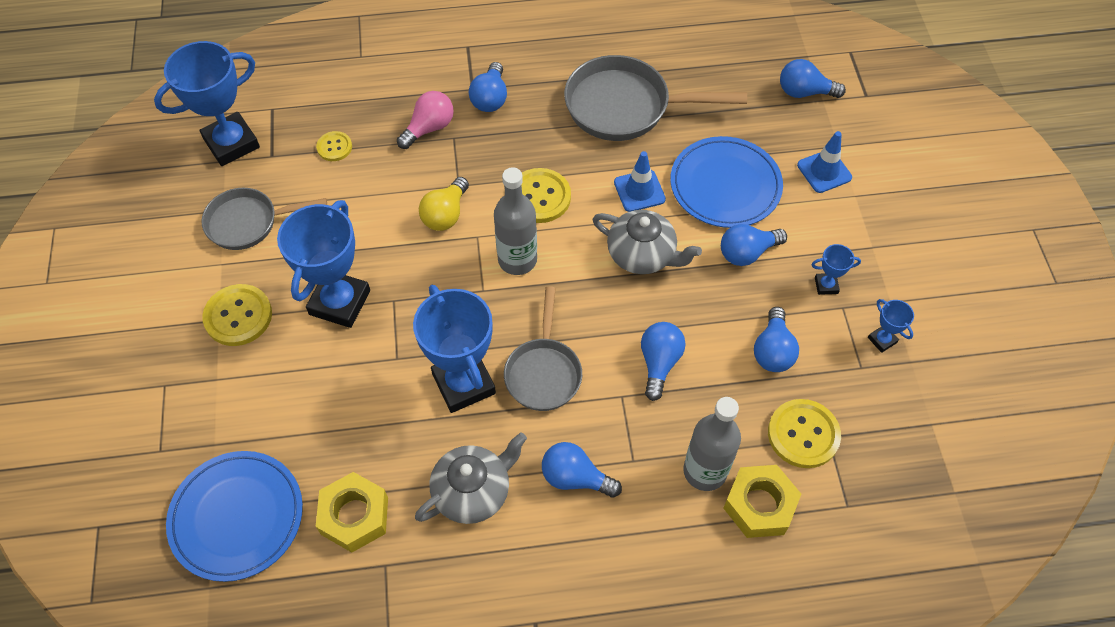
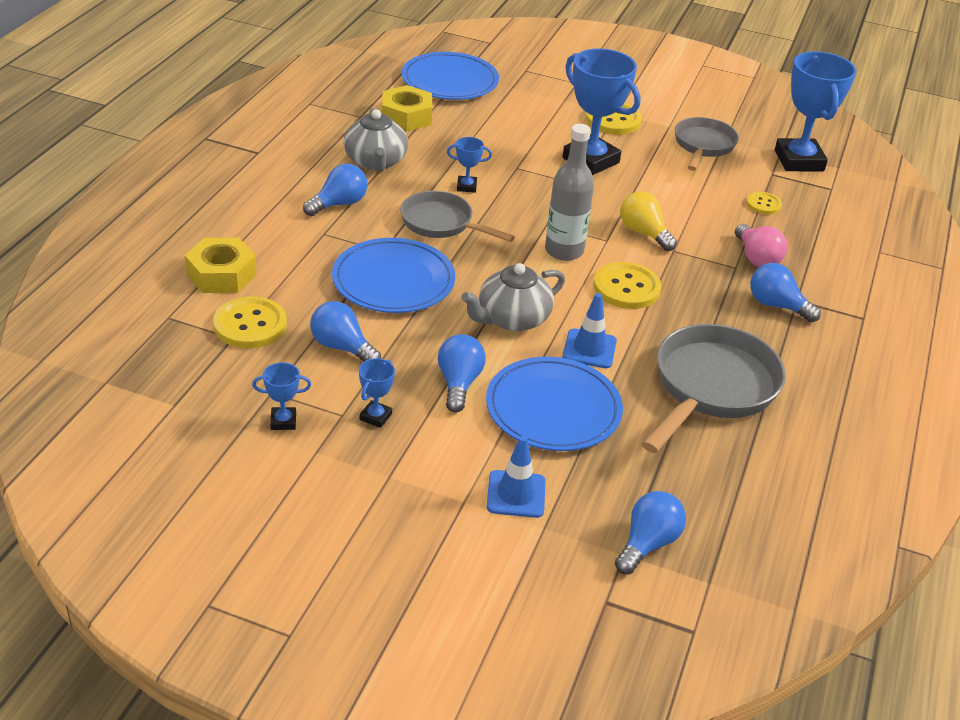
camera: 115 degrees right, 20 degrees down
(464, 384) = (466, 186): blue trophy -> blue trophy, size x0.44
(659, 363) = (393, 281): blue light bulb -> blue plate
(705, 471) = (278, 261): grey bottle -> none

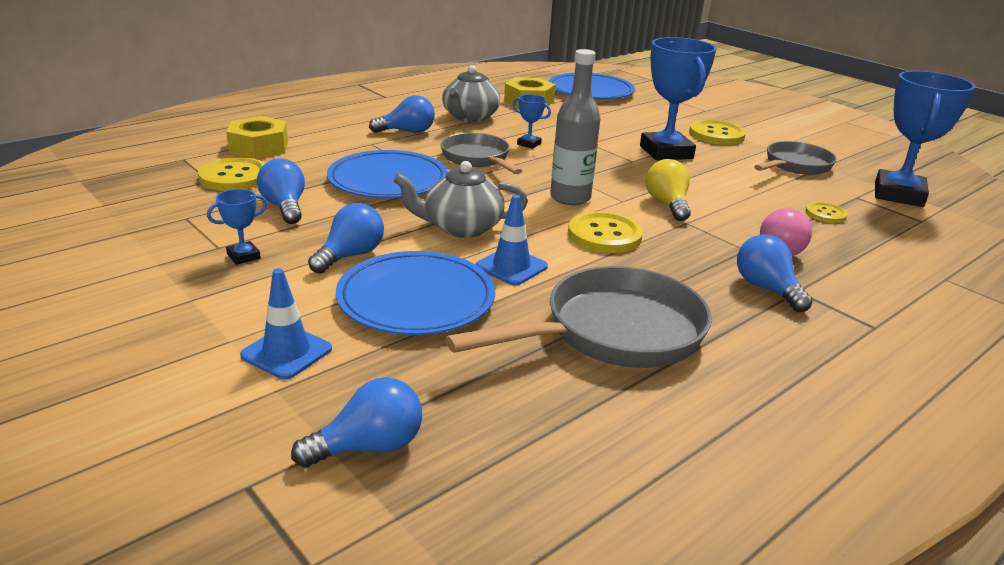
camera: 30 degrees right, 10 degrees down
(283, 421) = (164, 237): blue trophy -> none

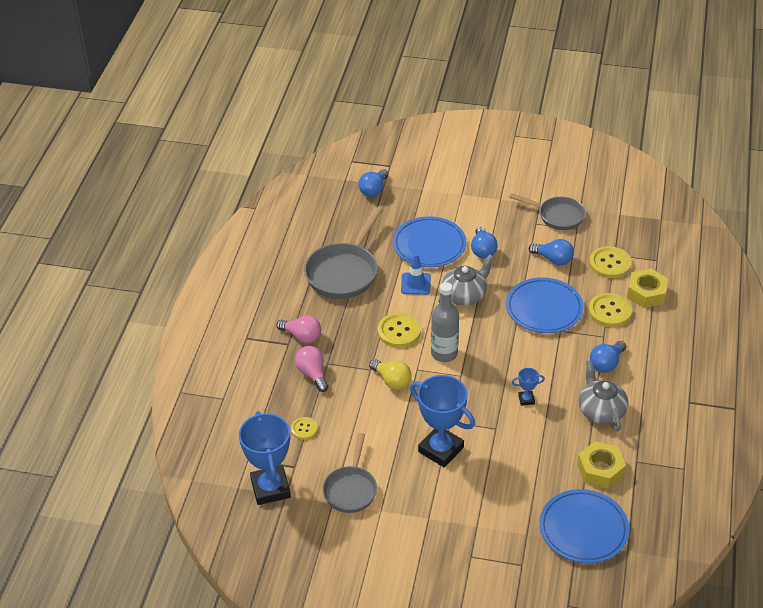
camera: 145 degrees right, 15 degrees up
(243, 256) = (518, 225): blue trophy -> none
(286, 352) = (438, 201): blue traffic cone -> none
(477, 159) = (531, 360): grey pan -> grey pan (557, 216)
(716, 135) = (430, 506): yellow button -> yellow button (610, 311)
(767, 289) = (302, 336): blue light bulb -> pink light bulb

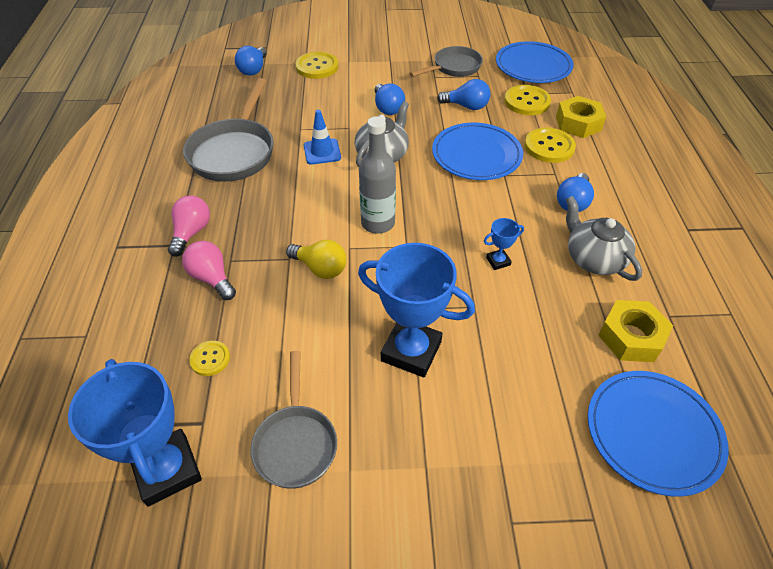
camera: 15 degrees left, 5 degrees up
(302, 336) = (191, 233): pink light bulb -> pink light bulb turned 90 degrees counterclockwise
(399, 331) = (315, 206): yellow button -> yellow button (317, 67)
(429, 245) = (327, 111): blue plate -> blue plate (533, 66)
(557, 216) = (454, 67): grey pan -> grey pan turned 45 degrees counterclockwise

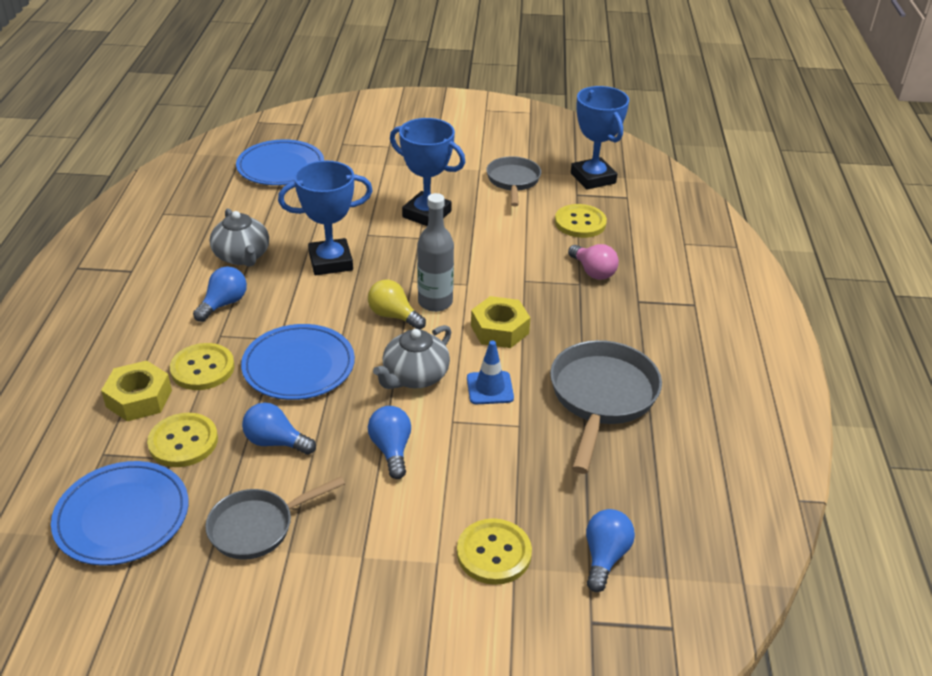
camera: 175 degrees left, 10 degrees down
(191, 233) = (624, 310): pink light bulb -> none
(210, 359) = (580, 223): yellow button -> yellow button, size x1.73
(320, 268) = (495, 270): yellow light bulb -> yellow light bulb (394, 316)
(498, 261) = (330, 262): blue trophy -> blue trophy, size x2.27
(631, 337) = (254, 208): yellow nut -> yellow nut (499, 329)

